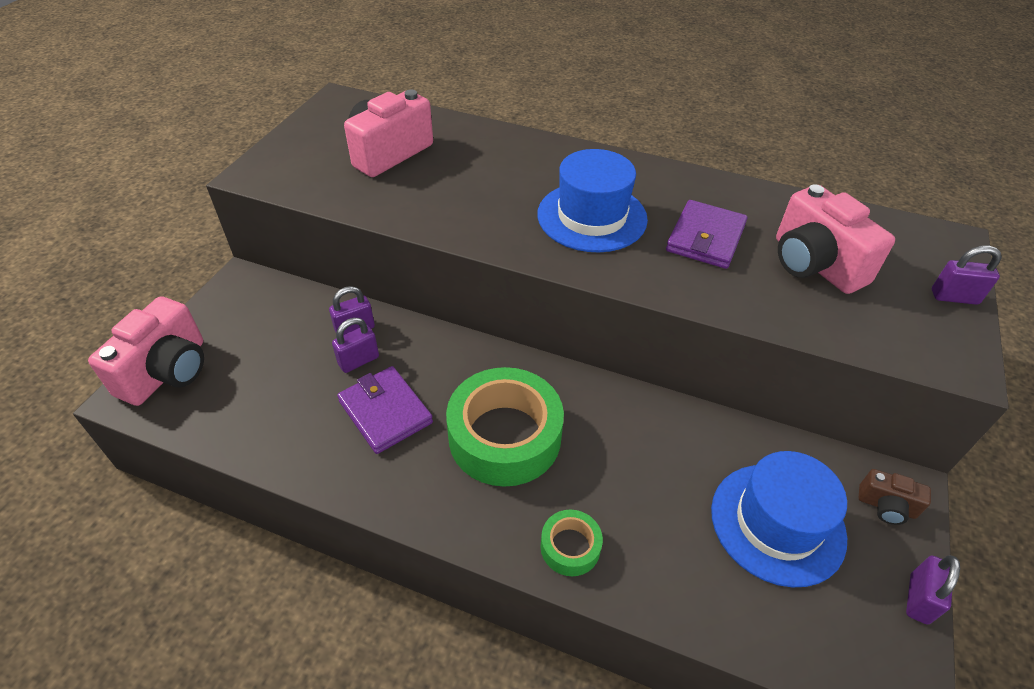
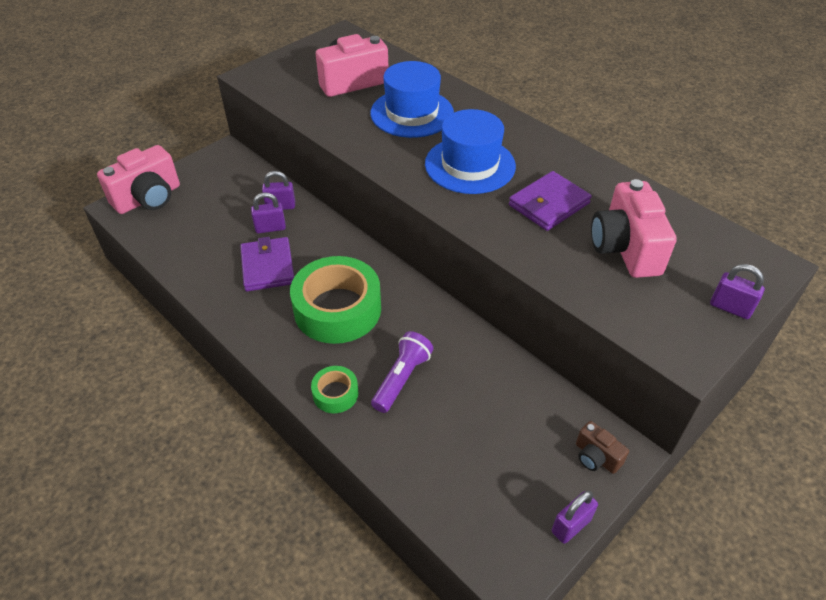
camera: 25 degrees right, 0 degrees up
(633, 496) = (402, 378): none -> purple flashlight
(777, 523) = (497, 435): blue hat -> blue hat (412, 113)

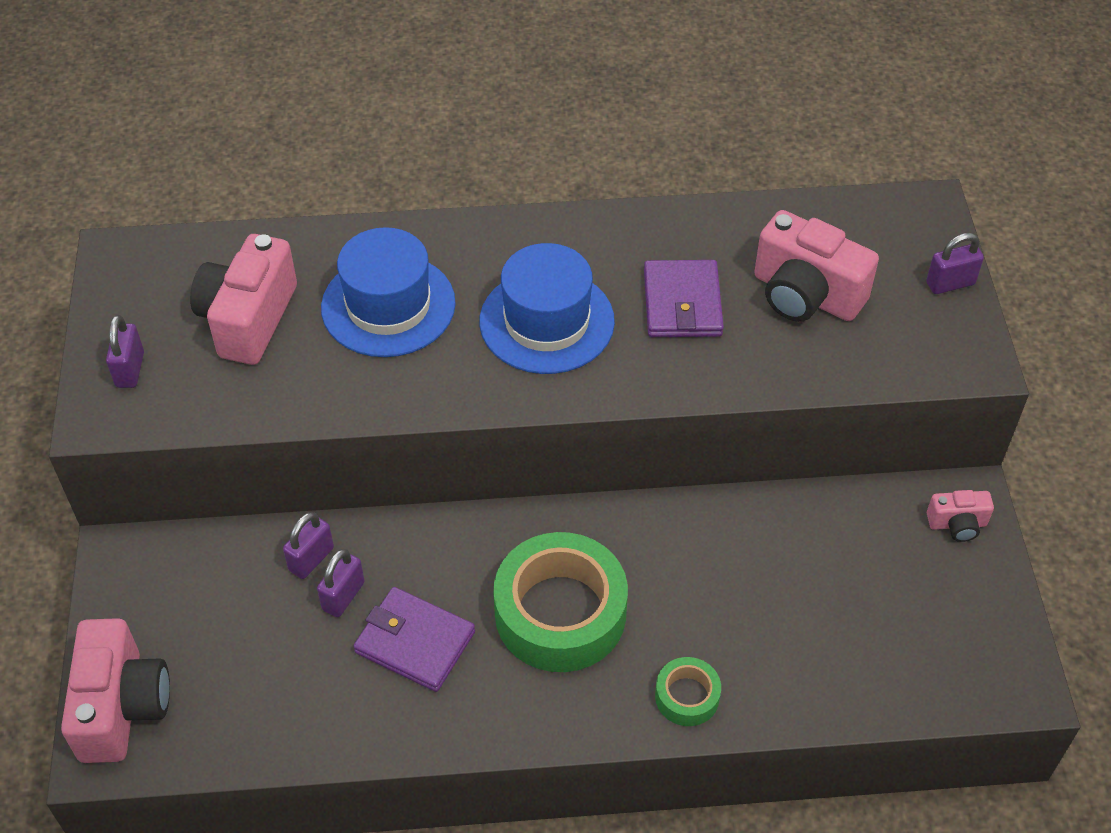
camera: 50 degrees left, 5 degrees up
(402, 378) = (721, 619): purple flashlight -> none
(571, 525) = (1011, 602): purple padlock -> purple padlock (130, 370)
(596, 457) = (957, 524): brown camera -> pink camera

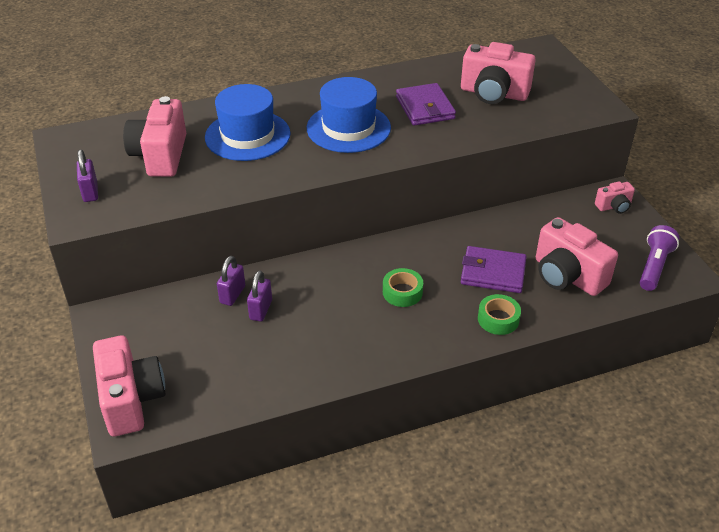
camera: 15 degrees left, 10 degrees down
(415, 642) = (316, 325): purple wallet -> purple wallet (493, 273)
(560, 613) = (402, 292): green tape -> green tape, size x0.47
(826, 642) = (567, 276): none -> pink camera
(950, 283) = (571, 77): purple padlock -> none
(973, 656) = (654, 266): none -> purple flashlight

